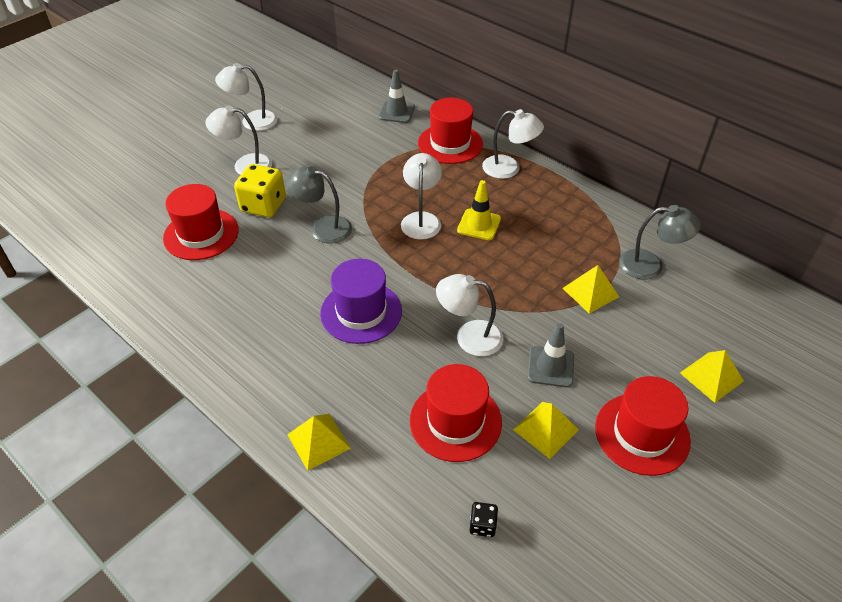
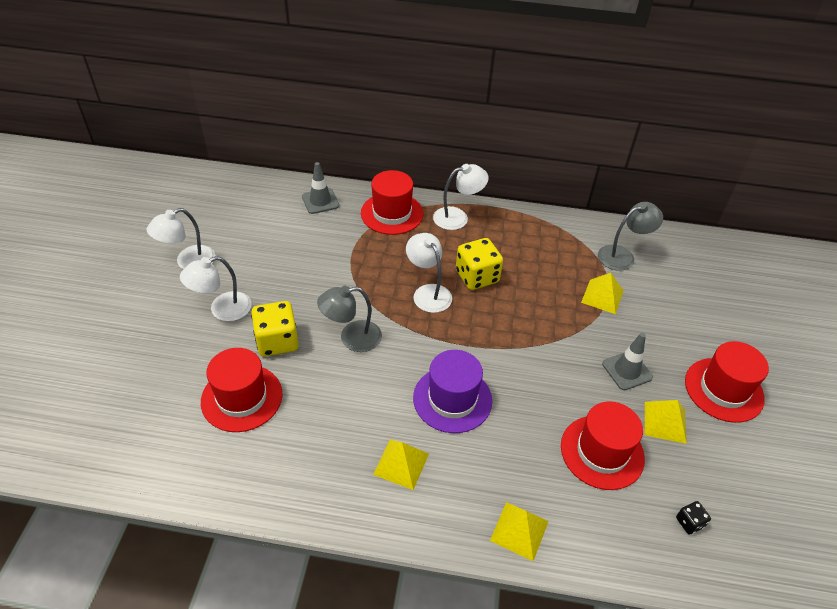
camera: 35 degrees left, 0 degrees up
(469, 337) = (551, 376): white lamp -> none
(479, 225) = (477, 277): yellow traffic cone -> yellow dice
(711, 376) = (727, 323): yellow pyramid -> yellow pyramid (401, 464)

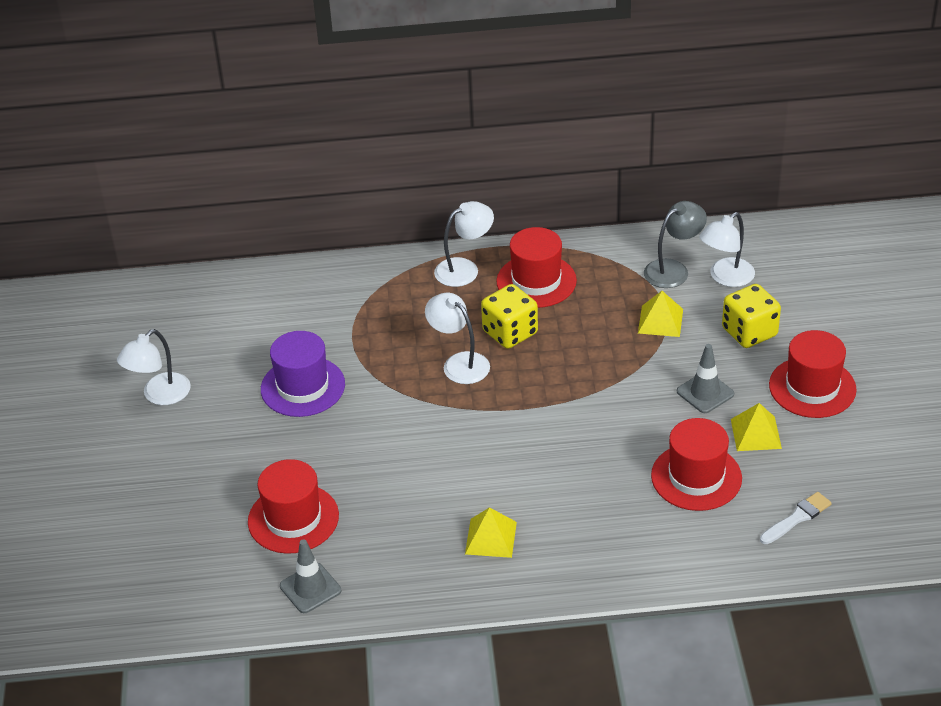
camera: 10 degrees left, 5 degrees down
(222, 309) = (227, 437): white lamp -> white lamp (725, 278)
(277, 341) = (306, 454): yellow dice -> yellow dice (749, 332)
(320, 201) = (288, 288): grey traffic cone -> grey traffic cone (310, 588)
(352, 338) = (390, 431): grey lamp -> none
(392, 213) = (382, 282): red hat -> red hat (536, 281)
(452, 399) = (524, 465): purple hat -> purple hat (303, 387)
(519, 530) = (630, 566): yellow pyramid -> none
(689, 522) = (797, 518): black dice -> white brush

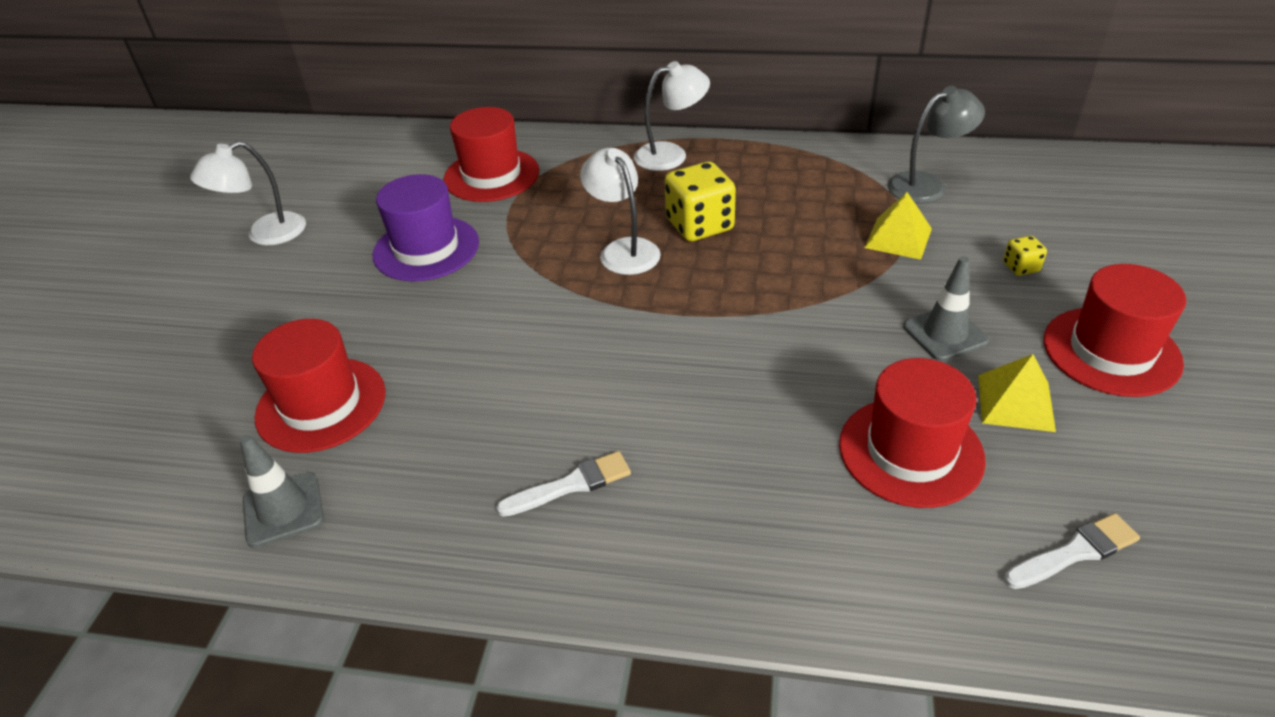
camera: 15 degrees right, 0 degrees up
(491, 538) = (570, 485): yellow pyramid -> white brush
(536, 281) = (751, 176): red hat -> red hat (491, 175)
(725, 278) = (995, 201): white lamp -> none
(749, 332) = (1021, 267): yellow dice -> yellow dice, size x0.47

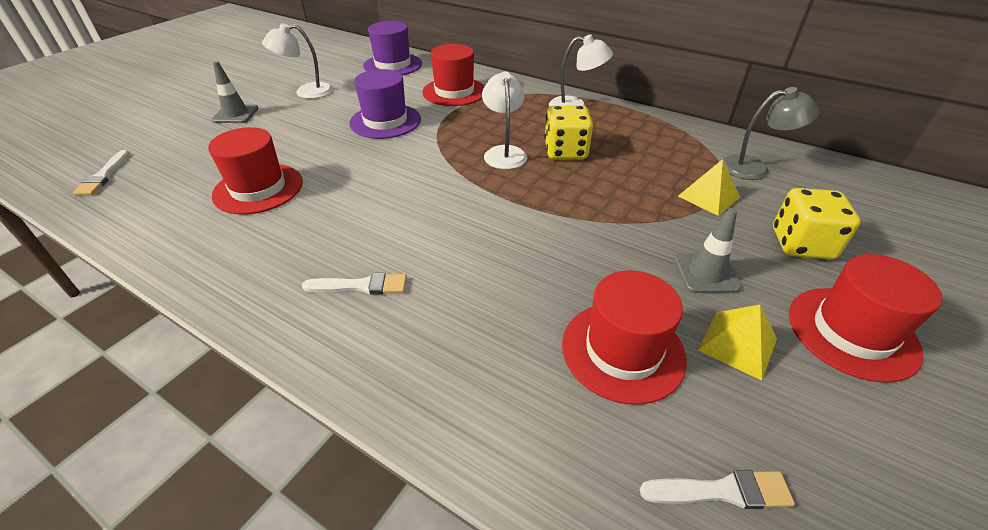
camera: 20 degrees right, 0 degrees up
(50, 463) = (104, 176): none -> white brush
(283, 509) = (188, 240): grey traffic cone -> grey traffic cone (236, 114)
(366, 154) = (393, 65): none -> purple hat
(1021, 267) = (801, 244): yellow dice -> yellow dice, size x2.11

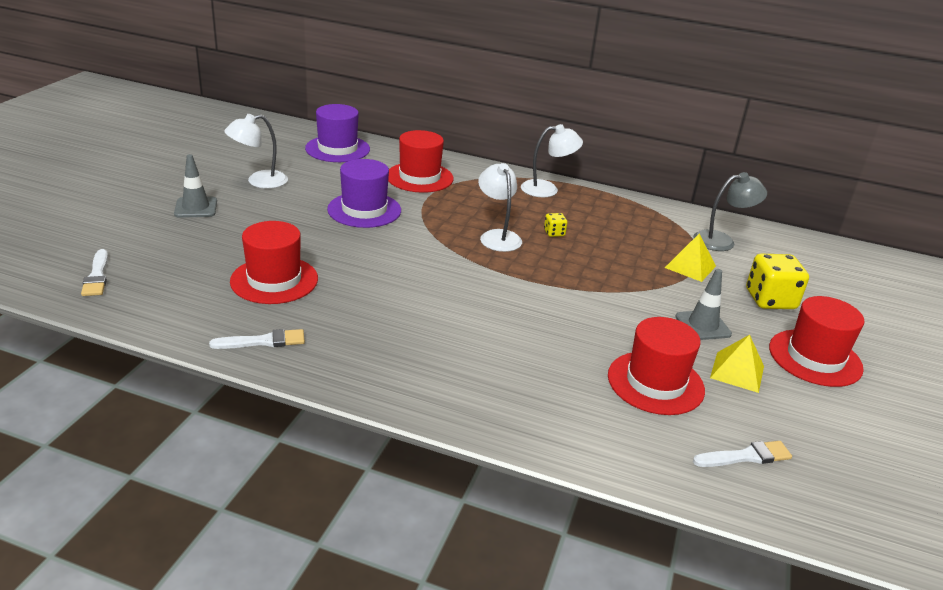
camera: 15 degrees left, 10 degrees down
(361, 286) = (424, 354): white brush -> white brush (263, 341)
(565, 151) = (554, 233): yellow dice -> yellow dice, size x0.47

